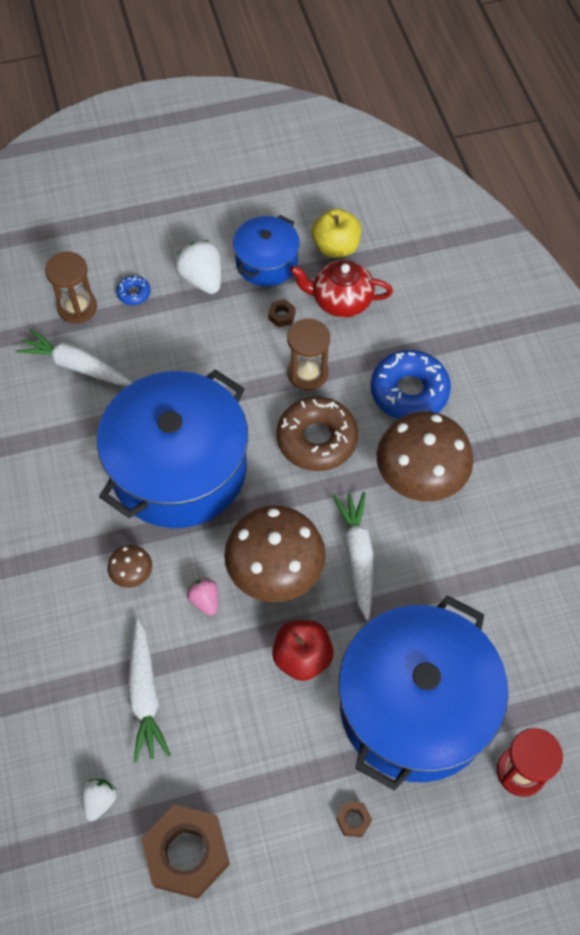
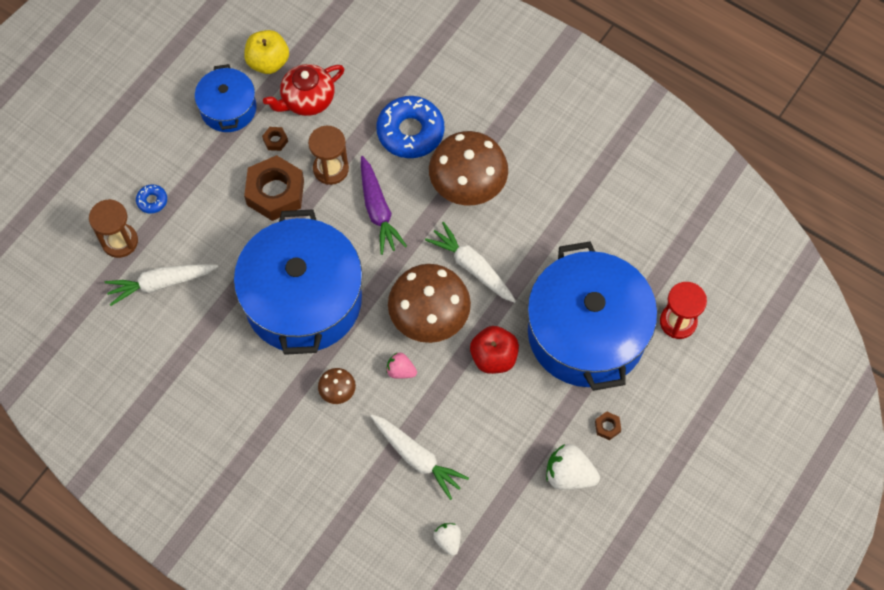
camera: 40 degrees left, 5 degrees up
(187, 853) = (528, 525): brown nut -> brown nut (275, 192)
(202, 279) = (193, 154): white strawberry -> white strawberry (569, 475)
(317, 439) = (378, 210): brown donut -> purple carrot

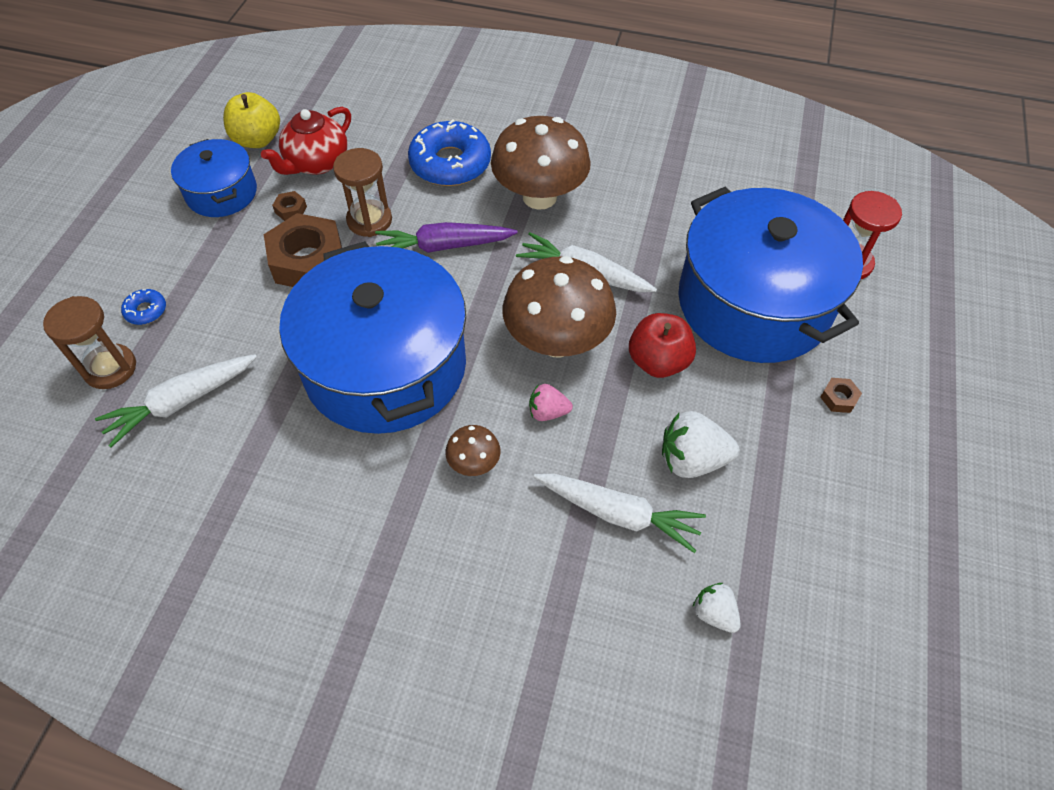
camera: 20 degrees left, 10 degrees down
(378, 210) = (443, 246): purple carrot -> purple carrot turned 120 degrees clockwise
(569, 475) = (826, 470): white strawberry -> white strawberry (692, 460)

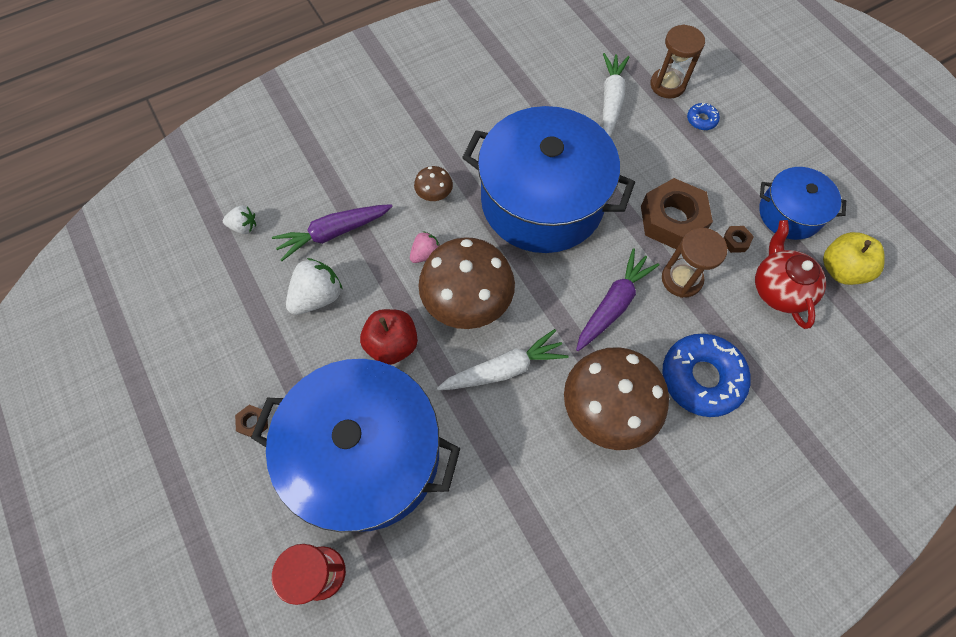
camera: 135 degrees right, 10 degrees up
(618, 514) = (333, 233): white carrot -> purple carrot

